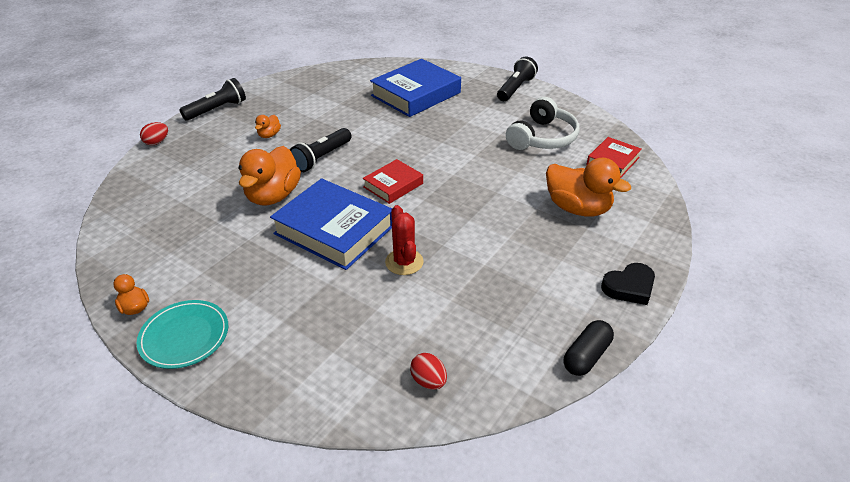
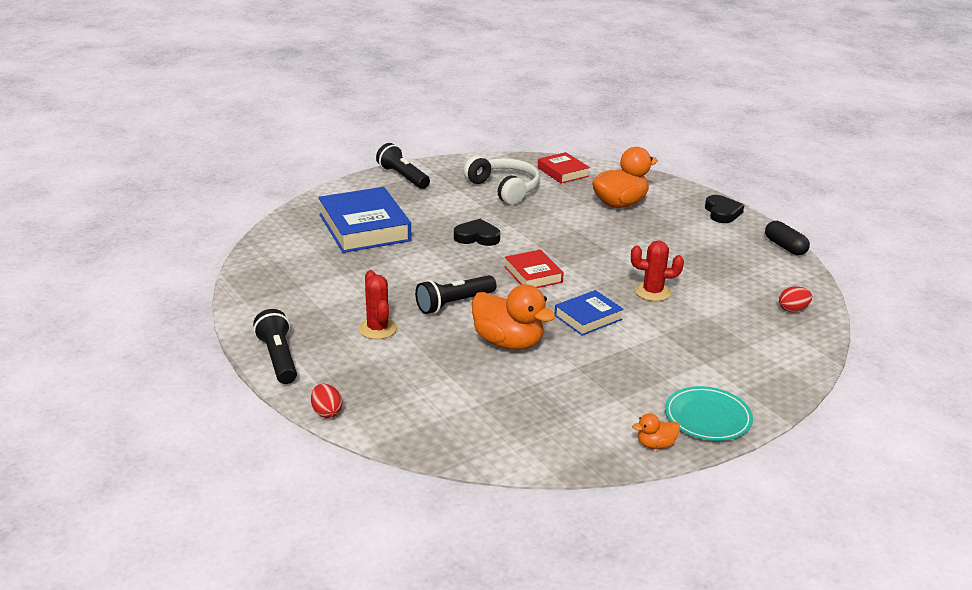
camera: 70 degrees left, 10 degrees down
(269, 135) = (377, 329): orange duck -> red cactus
(322, 158) = (454, 304): black flashlight -> black flashlight turned 90 degrees clockwise
(334, 230) = (588, 317): blue book -> blue book, size x0.55
(439, 144) = (477, 237): none -> black heart

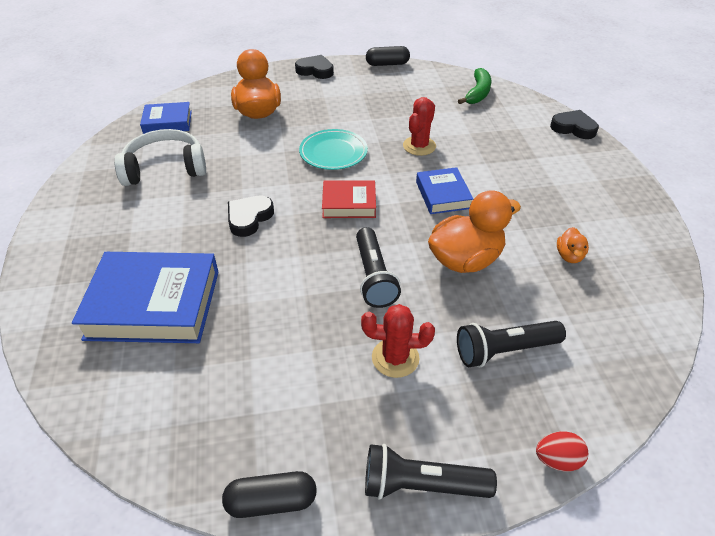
camera: 65 degrees left, 15 degrees up
(242, 308) = (271, 501): none -> black capsule
(403, 177) = (61, 234): black flashlight -> black flashlight (505, 350)
(563, 172) = (167, 122): red book -> blue book
(655, 445) = (648, 223): orange duck -> orange duck (569, 256)
(707, 417) = (614, 183): turquoise plate -> turquoise plate (333, 152)
(792, 381) = (573, 128): none -> black heart
(793, 310) = (478, 93): red egg -> green banana

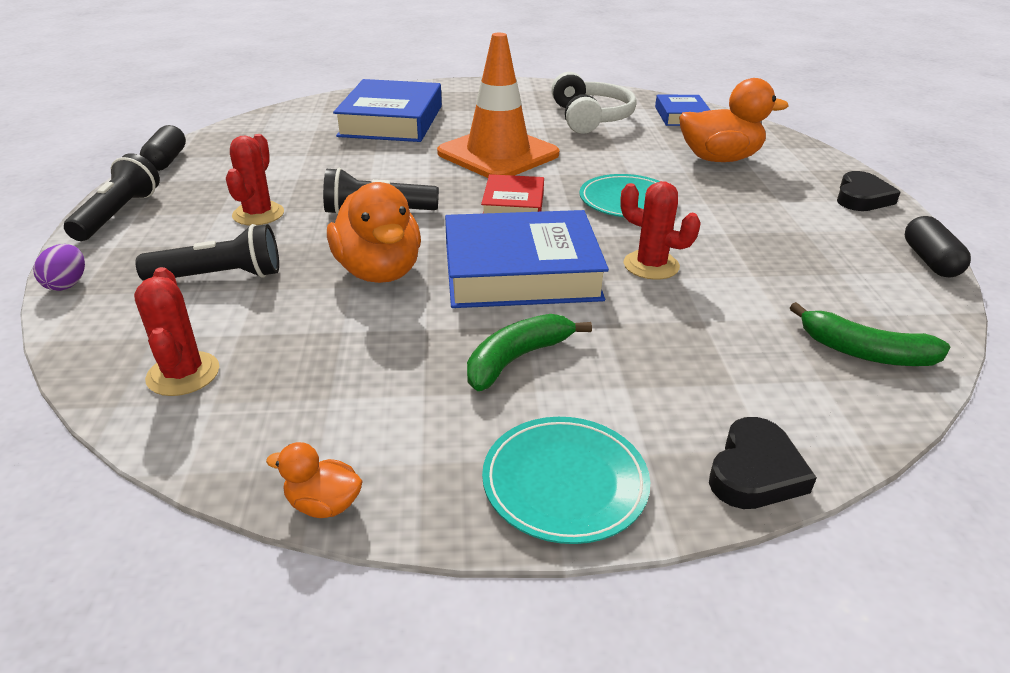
camera: 95 degrees right, 10 degrees down
(249, 218) = (498, 154): black heart -> orange traffic cone
(443, 195) = (521, 271): blue book -> blue book, size x1.83
(505, 350) = (219, 276): black flashlight -> black flashlight turned 90 degrees clockwise
(533, 192) = (517, 359): none -> green banana
(557, 460) = (67, 284): red egg -> purple egg
(569, 256) = (347, 362): orange duck -> orange duck (323, 504)
(610, 174) = (565, 482): none -> turquoise plate
(619, 329) = (183, 374): none -> red cactus

